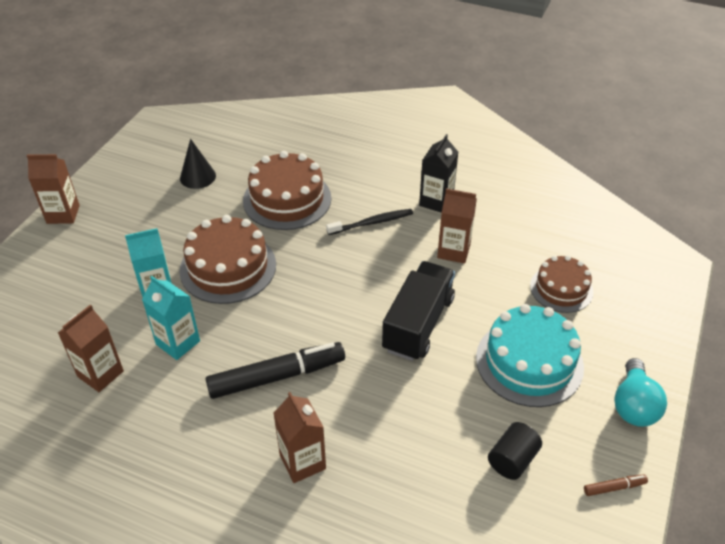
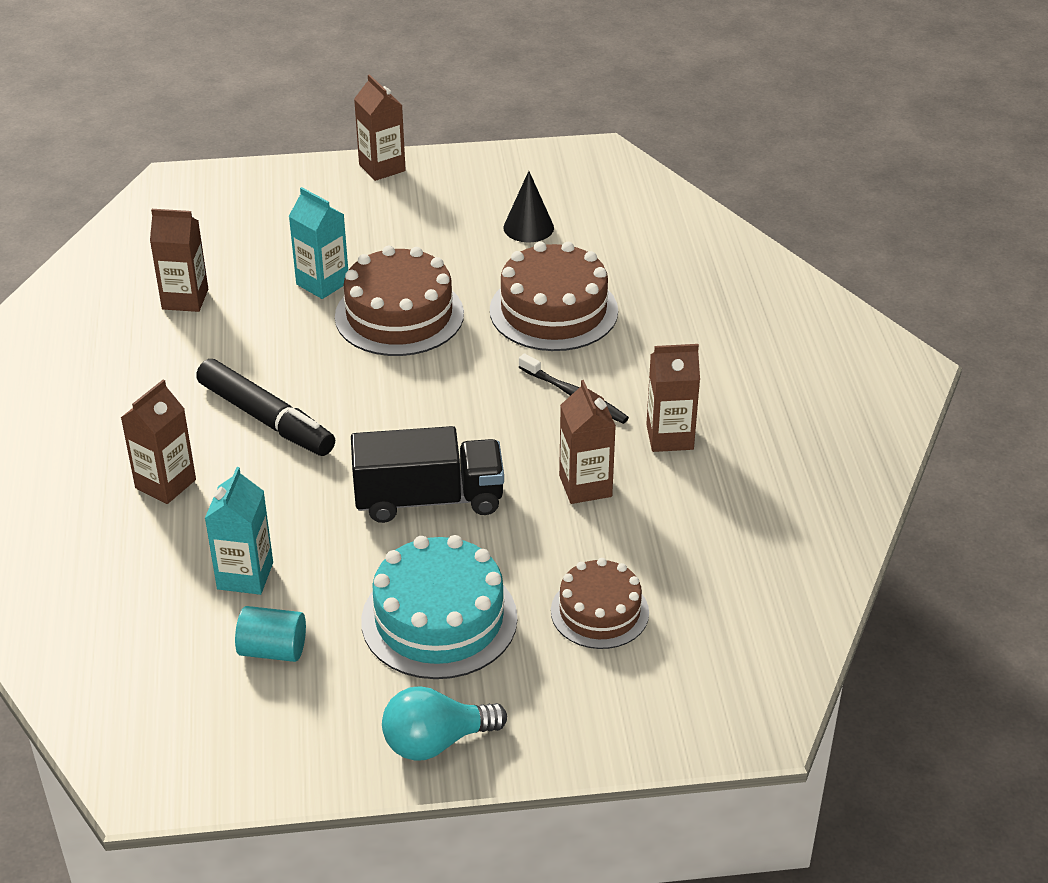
camera: 60 degrees right, 5 degrees down
(178, 343) = (262, 330): turquoise carton -> turquoise carton (245, 576)
(436, 201) = (669, 437): black carton -> brown carton
(512, 460) = (273, 650): black cylinder -> turquoise cylinder
(614, 487) = (289, 755): brown marker -> none

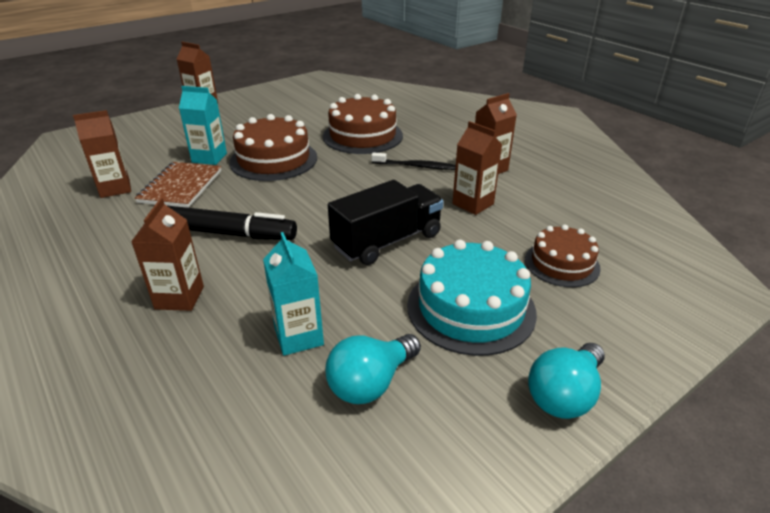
camera: 30 degrees left, 5 degrees down
(258, 323) = (180, 186): none -> brown notebook
(273, 650) = (371, 383): turquoise cylinder -> turquoise light bulb
(528, 227) = (312, 109): black cone -> none

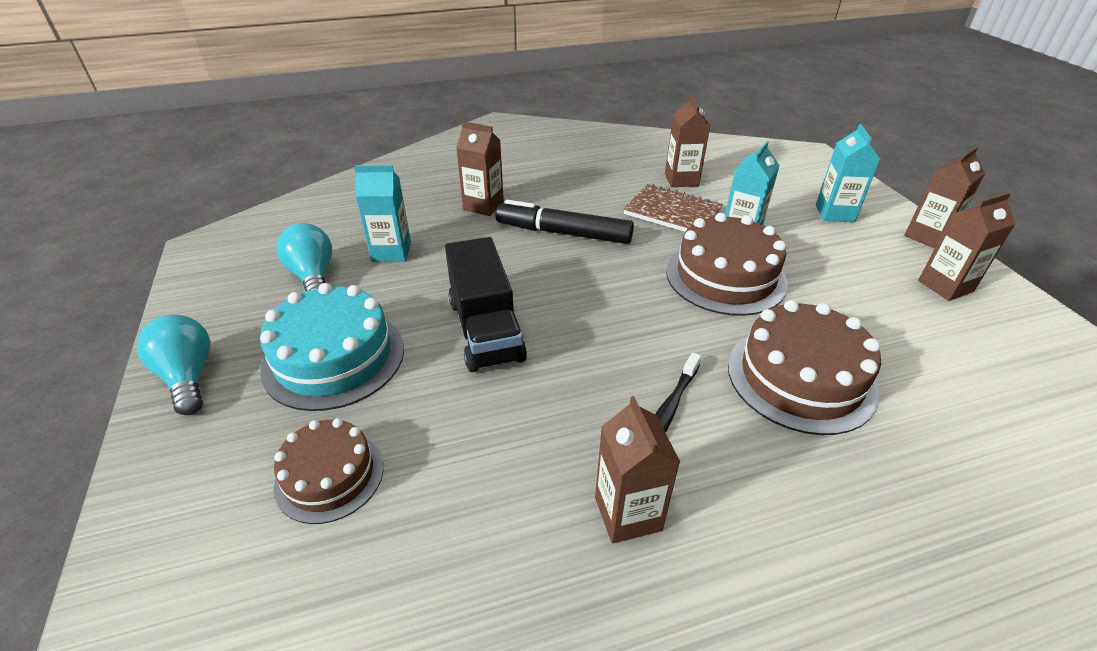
camera: 110 degrees right, 5 degrees up
(175, 129) = (834, 213): none -> turquoise carton
(230, 233) = (563, 233): black marker -> black marker turned 75 degrees clockwise
(473, 204) = (523, 440): brown carton -> brown carton (945, 286)

